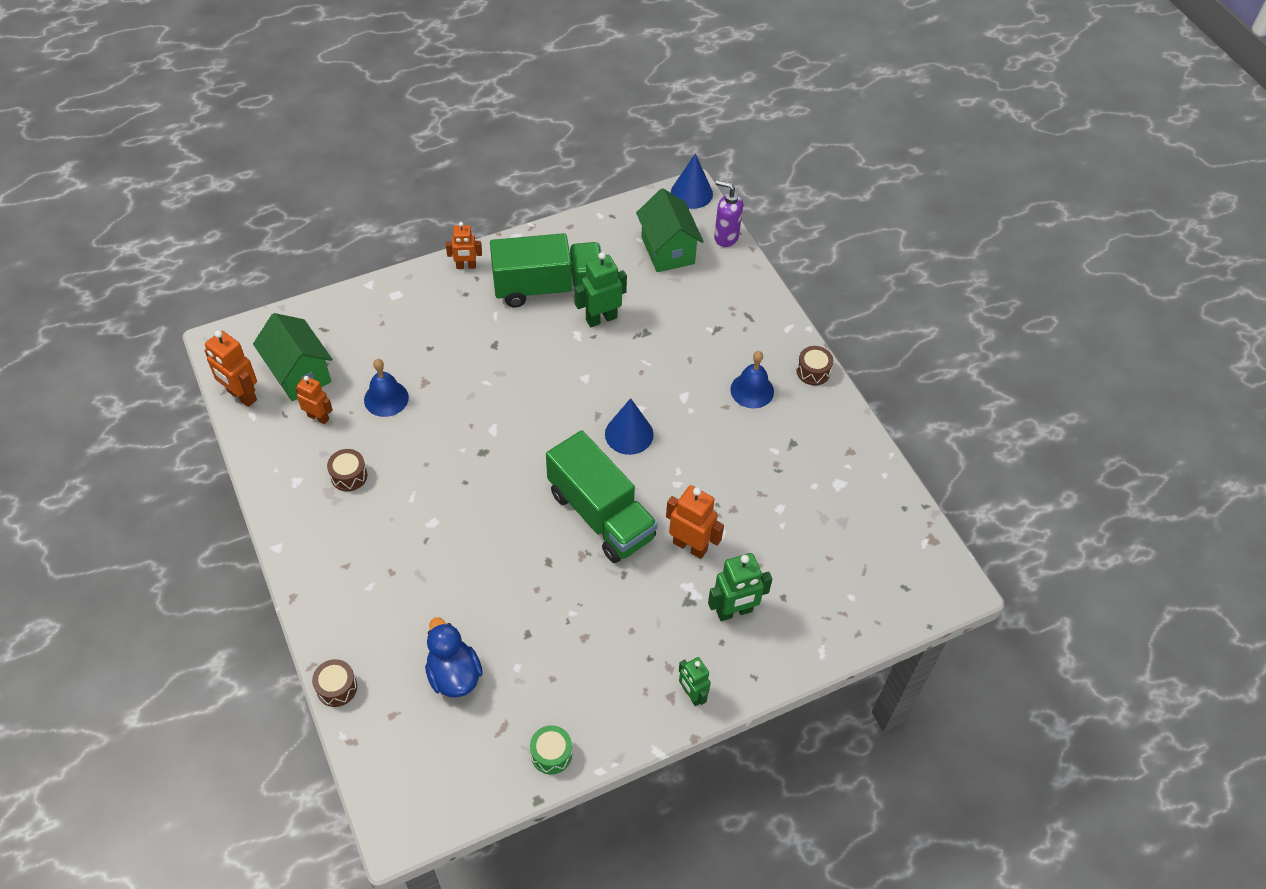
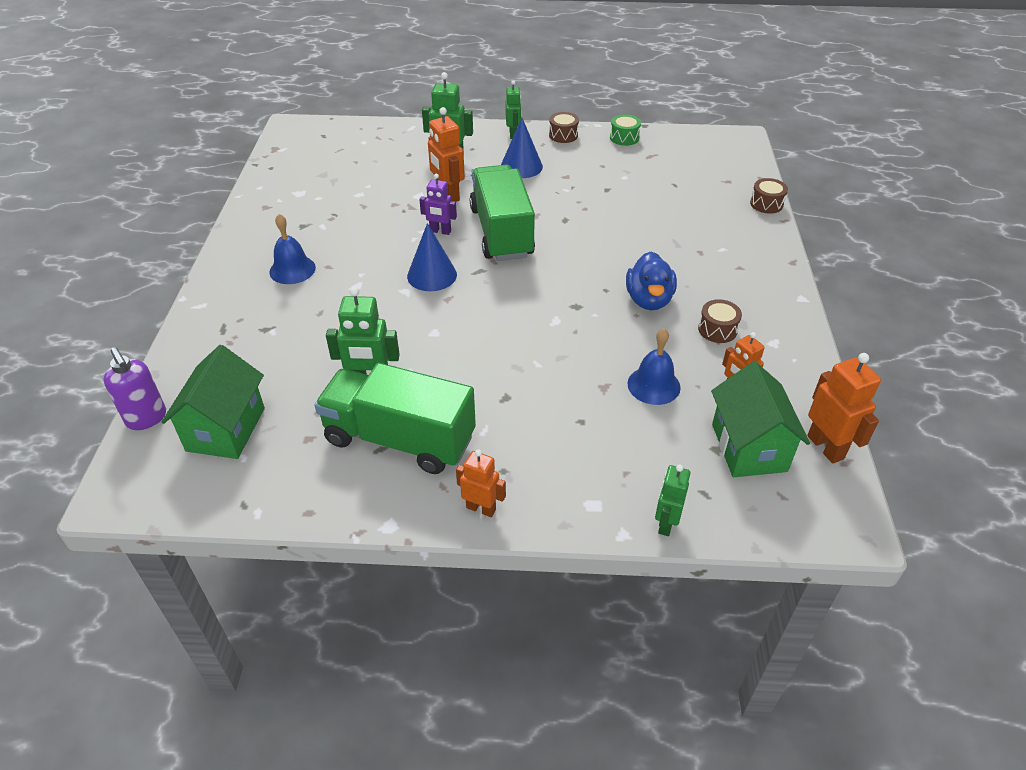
camera: 150 degrees left, 10 degrees down
(344, 300) = (666, 523): none -> green robot
(454, 675) = (673, 186): blue duck -> blue duck (649, 300)
(660, 490) = (440, 231): none -> purple robot
(691, 193) = (116, 495): blue cone -> blue cone (521, 166)
(813, 371) = (224, 265): brown drum -> brown drum (563, 135)

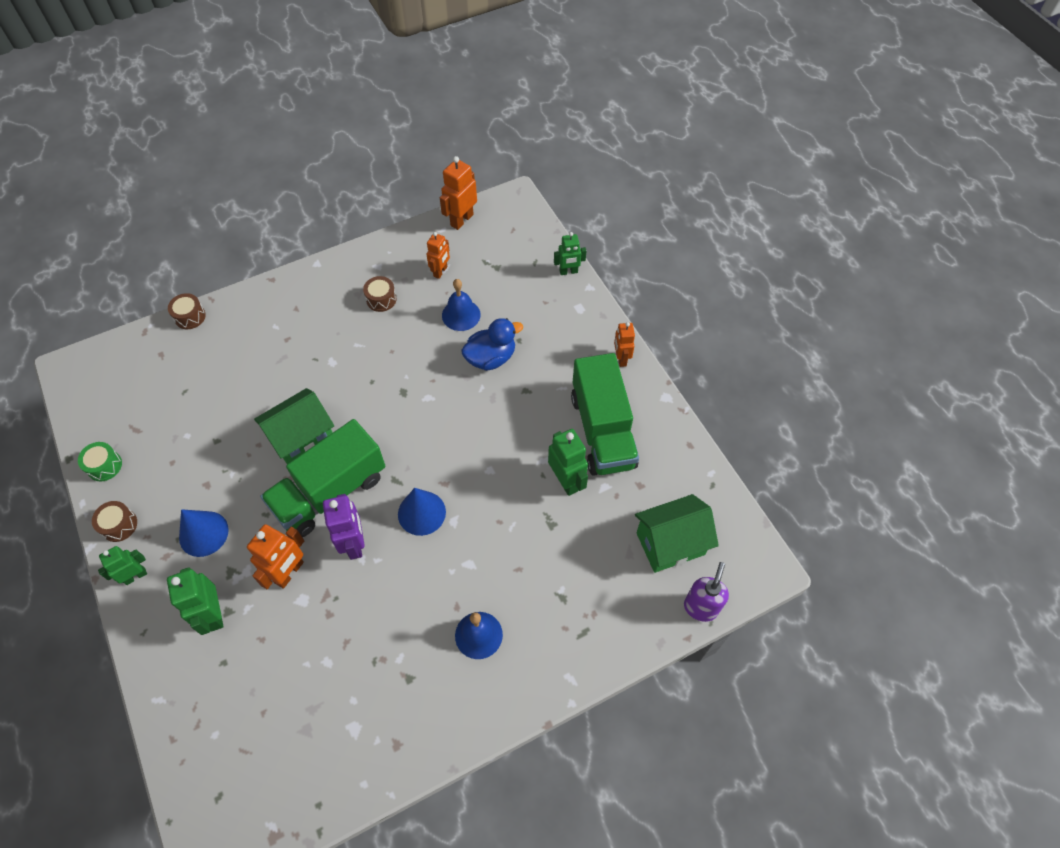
camera: 120 degrees left, 15 degrees up
(440, 231) = (354, 543): purple robot -> purple robot, size x1.51
(649, 300) = (369, 350): blue duck -> blue duck (491, 358)
(749, 447) = (485, 253): green house -> green house (302, 439)

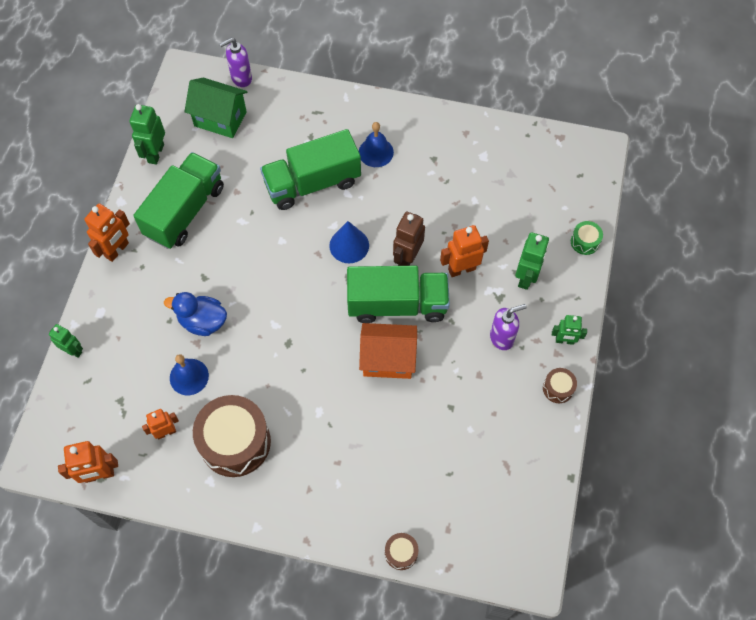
camera: 140 degrees left, 5 degrees up
(104, 466) = (546, 449): green drum -> green drum (584, 242)
(203, 533) = (502, 338): blue cone -> purple soap dispenser
(302, 439) = (388, 359): green house -> orange house
(354, 543) = (407, 257): purple robot -> brown robot
(381, 299) = (235, 442): brown drum -> brown drum, size x2.24
(513, 548) = (312, 183): none -> green truck
(566, 481) = (241, 197): green robot -> green robot (155, 153)
(621, 359) = (117, 250): orange robot -> orange robot, size x1.51

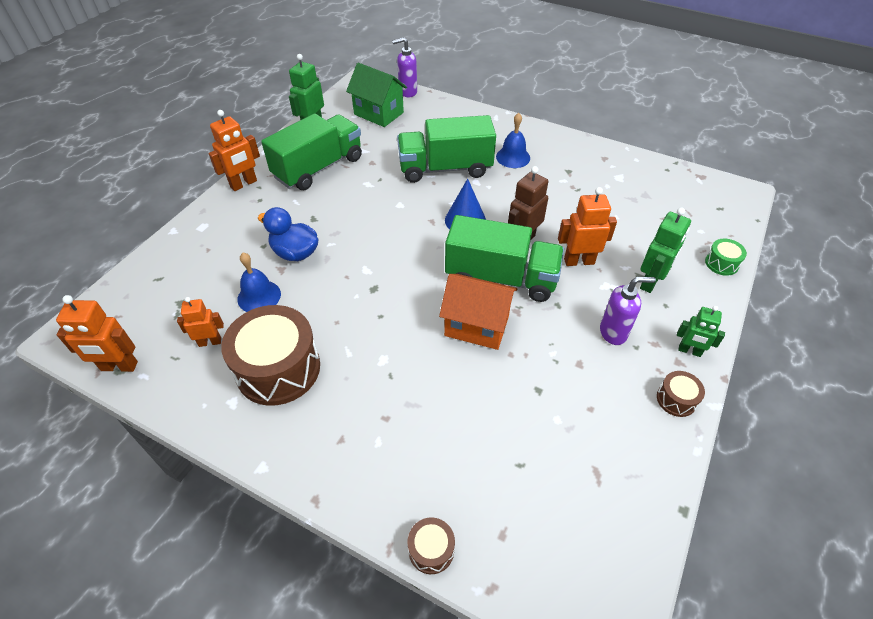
camera: 15 degrees right, 15 degrees down
(73, 350) = (159, 251): green robot -> none

